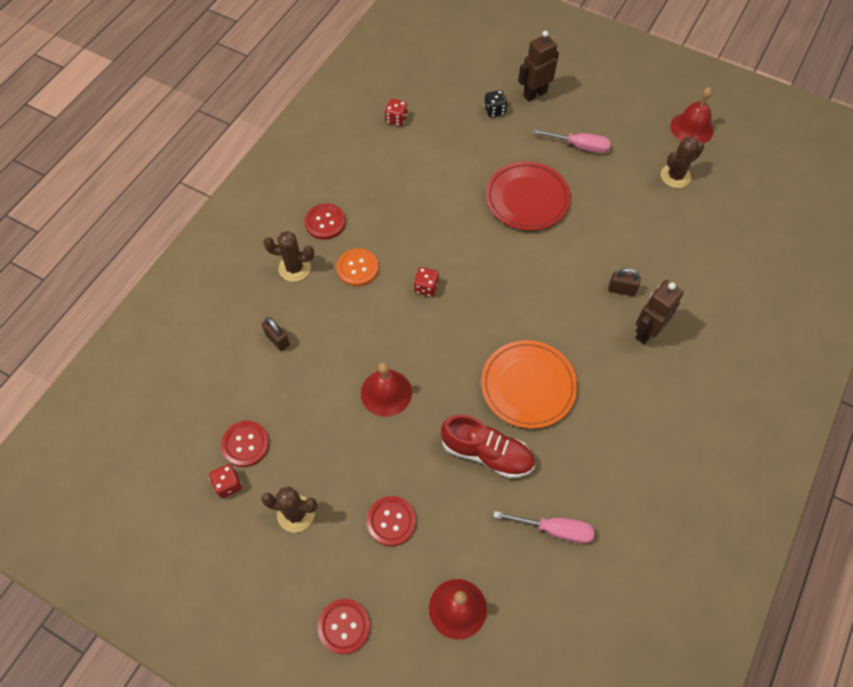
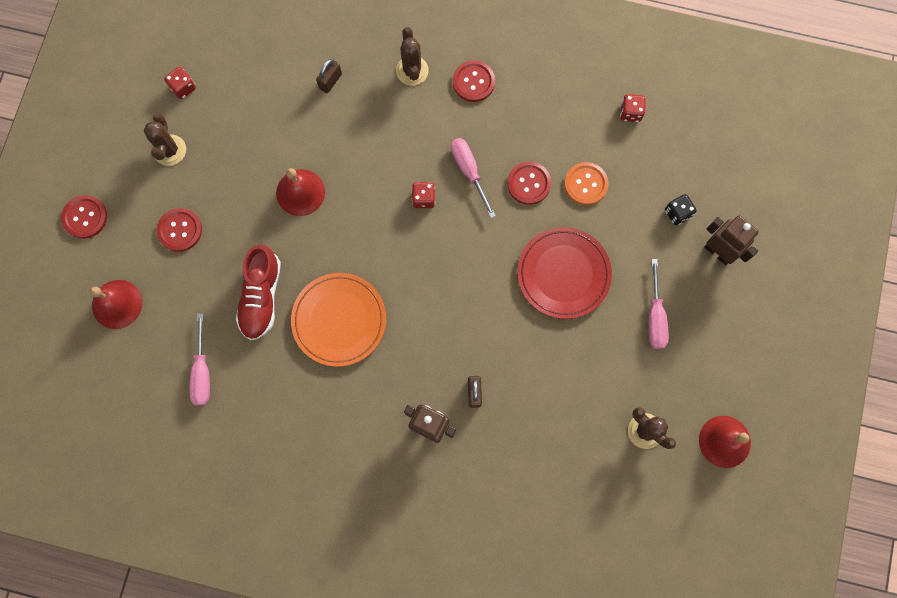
camera: 75 degrees right, 15 degrees up
(245, 444) = (222, 89): red button -> red button (529, 184)
(357, 268) = (428, 128): orange button -> orange button (585, 184)
(411, 246) = (469, 172): none -> pink screwdriver

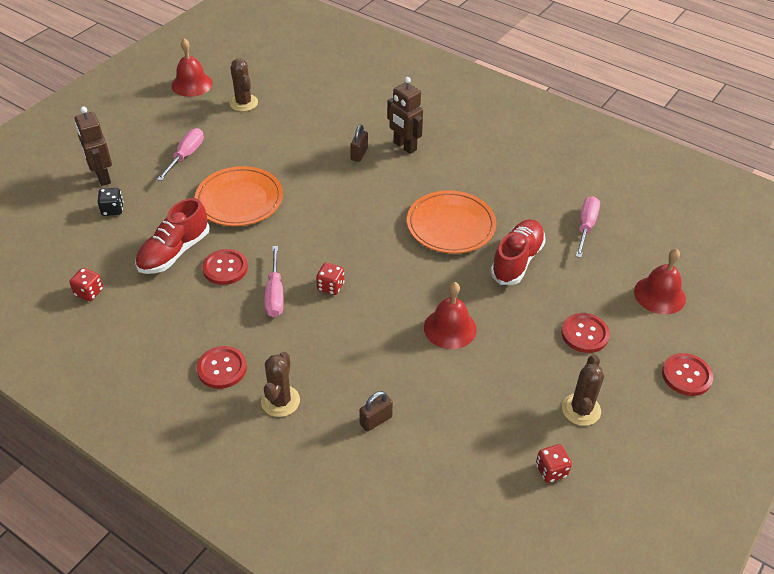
camera: 160 degrees left, 30 degrees down
(563, 274) = (239, 200): red plate -> orange plate
(585, 184) = (174, 252): orange button -> red shoe

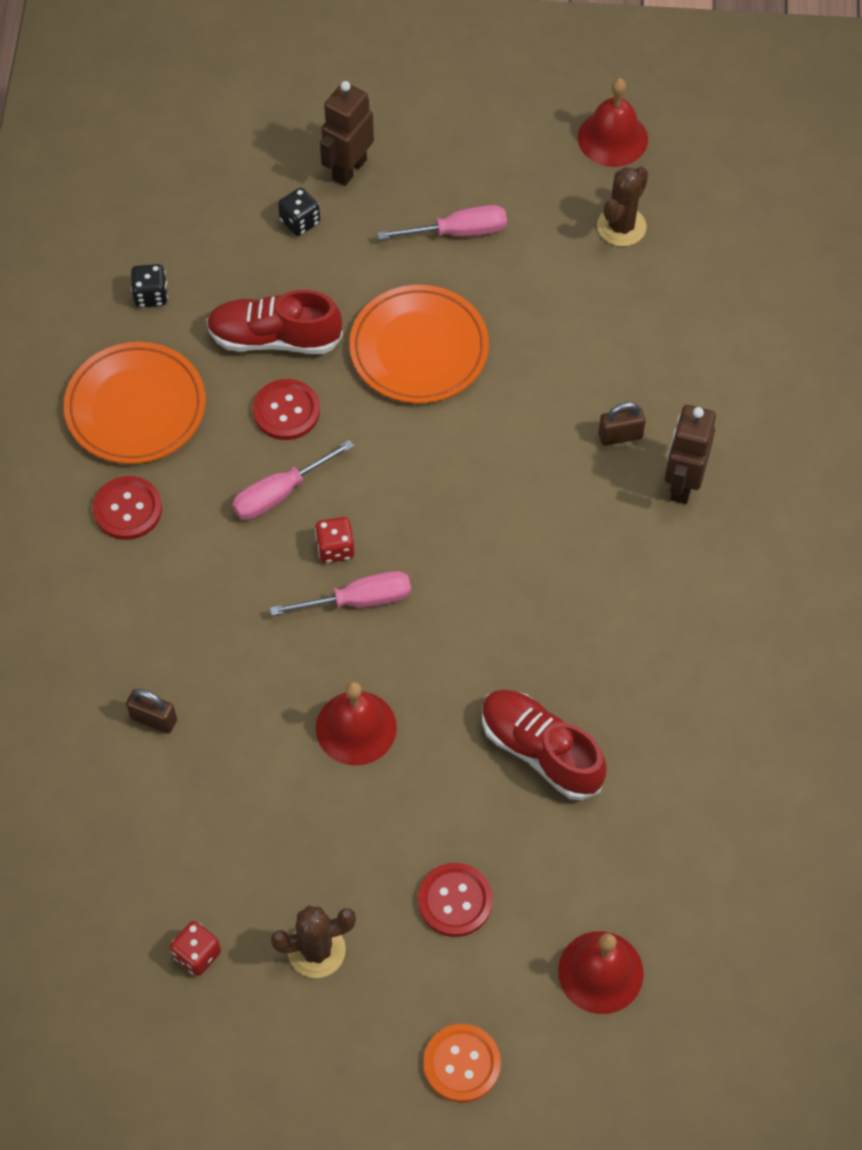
camera: 60 degrees right, 15 degrees up
(89, 292) = (151, 295): red dice -> black dice
(280, 401) = (119, 600): brown cactus -> none
(451, 225) = (553, 632): orange plate -> orange plate (136, 407)
(516, 260) = (540, 751): red shoe -> red shoe turned 135 degrees counterclockwise
(586, 227) = (679, 813): pink screwdriver -> pink screwdriver (358, 600)
(686, 375) = (461, 1064): red button -> orange button

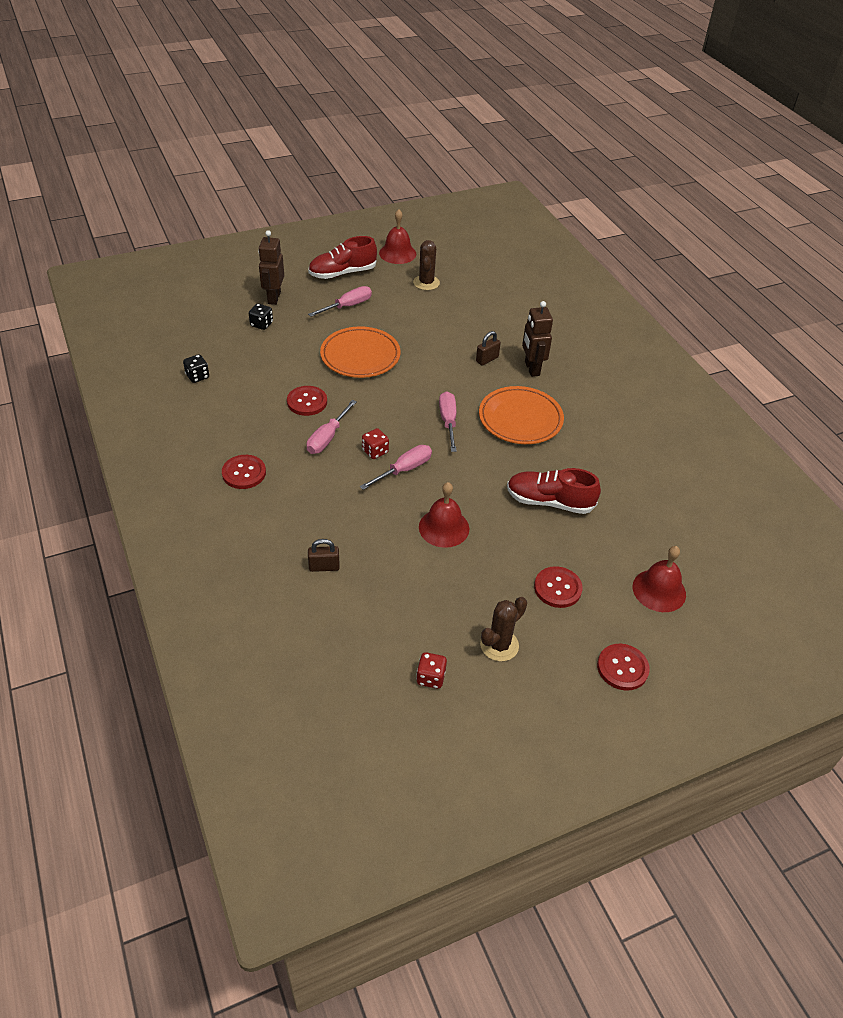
camera: 30 degrees left, 15 degrees down
(136, 407) = (219, 426): orange plate -> orange plate (520, 419)
(274, 338) = (280, 374): red shoe -> red shoe (342, 273)
(461, 1064) = (622, 668): orange button -> red button
(479, 537) = (448, 421): none -> pink screwdriver

